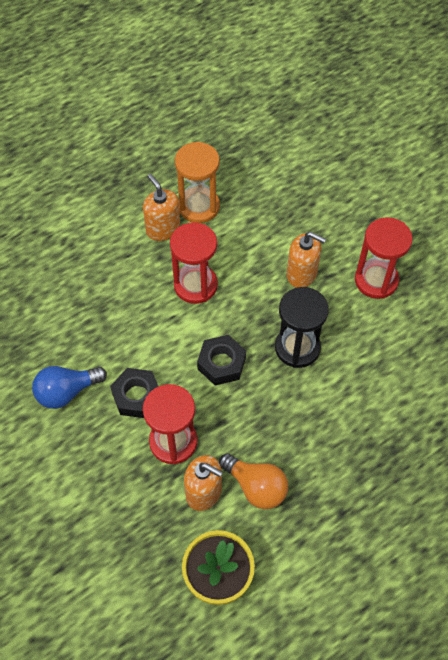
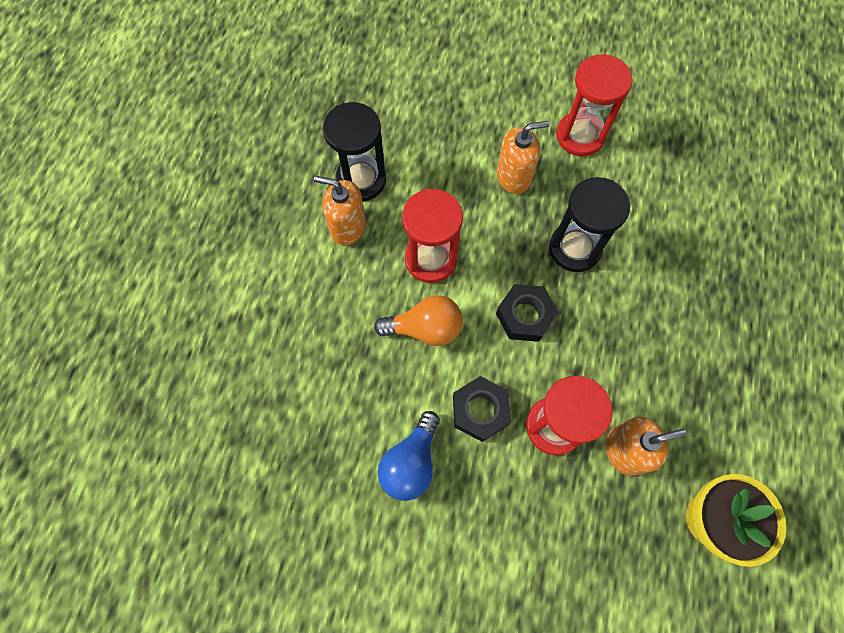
camera: 40 degrees left, 10 degrees up
(199, 206) = (361, 180): orange hourglass -> black hourglass
(256, 487) = (662, 406): orange light bulb -> orange light bulb (425, 328)

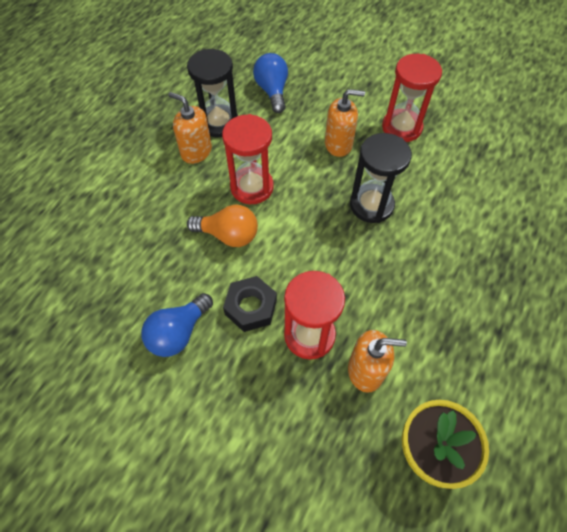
camera: 15 degrees right, 10 degrees down
(411, 119) = (272, 91): none -> blue light bulb
(525, 316) = (313, 245): black nut -> none

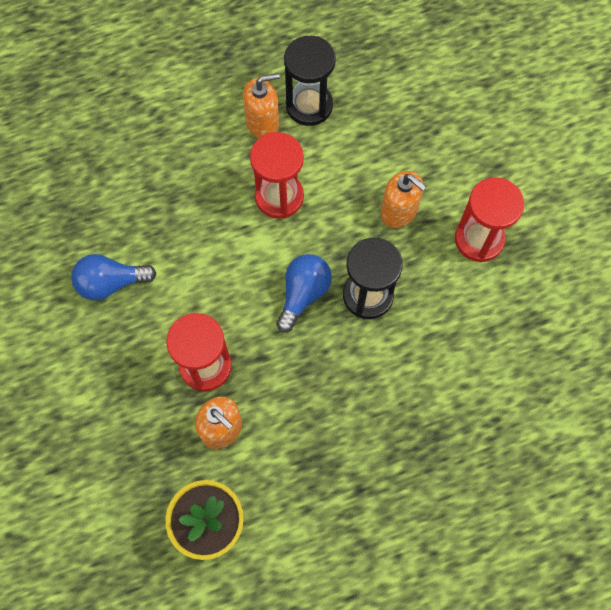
camera: 40 degrees right, 10 degrees up
(196, 151) = (262, 122): orange soap dispenser -> orange soap dispenser turned 90 degrees clockwise
(228, 235) = (219, 228): orange light bulb -> none
(251, 307) = (181, 306): black nut -> none
(272, 91) = (391, 105): blue light bulb -> blue light bulb (303, 294)

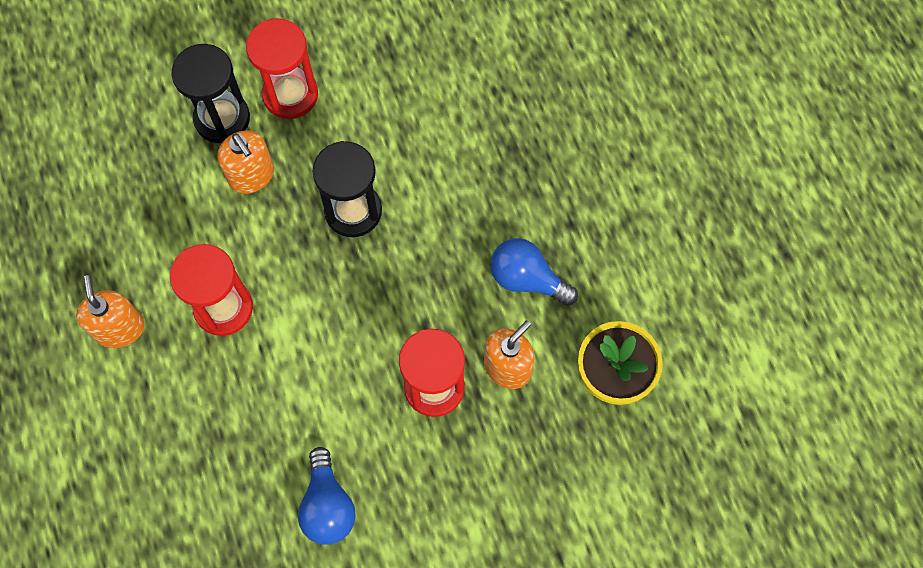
camera: 90 degrees left, 0 degrees up
(303, 294) = (349, 280): blue light bulb -> blue light bulb (527, 279)
(309, 105) = (101, 273): black hourglass -> black hourglass (222, 118)
(399, 211) = (251, 175): orange soap dispenser -> orange soap dispenser turned 105 degrees clockwise

